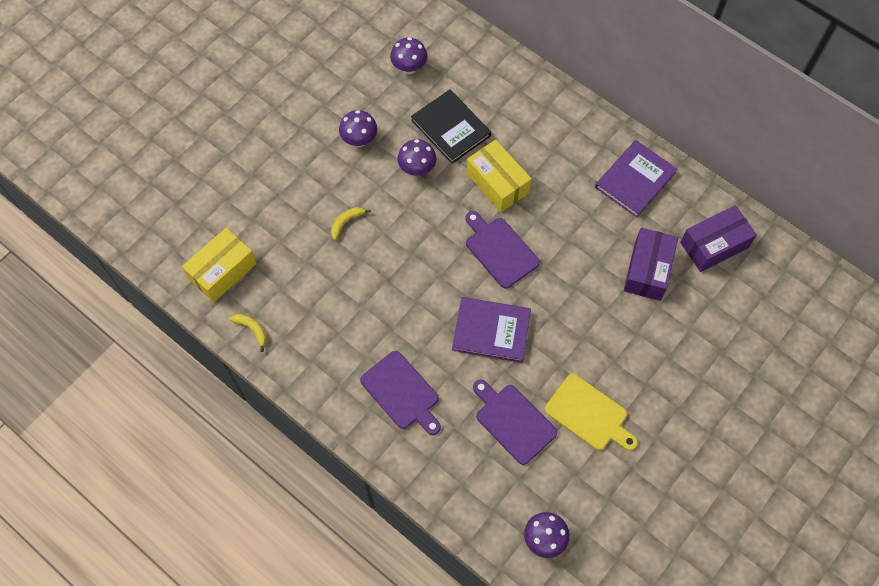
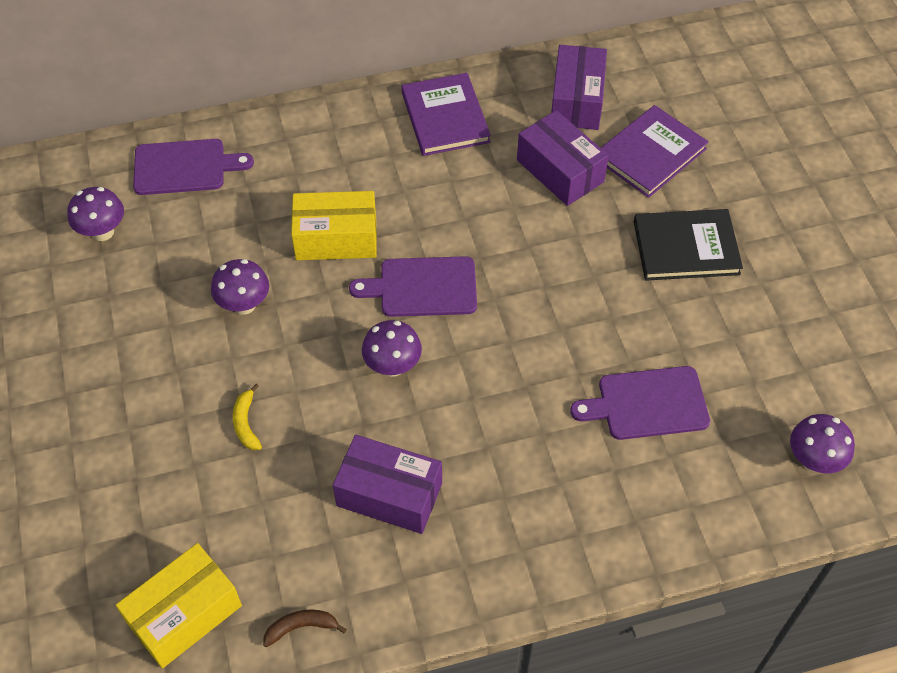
camera: 55 degrees left, 10 degrees down
(222, 271) = (184, 614): yellow box -> yellow box turned 60 degrees clockwise
(252, 329) = (301, 627): yellow banana -> brown banana
(355, 321) = (389, 494): none -> purple box
(359, 140) = (147, 341): purple mushroom -> purple mushroom (392, 366)
(402, 392) = (526, 499): purple cutting board -> purple cutting board (184, 167)
(450, 128) = (223, 240): black book -> black book (686, 247)
(491, 331) = (517, 357): purple book -> purple book (650, 154)
(589, 414) = (690, 325): yellow cutting board -> none

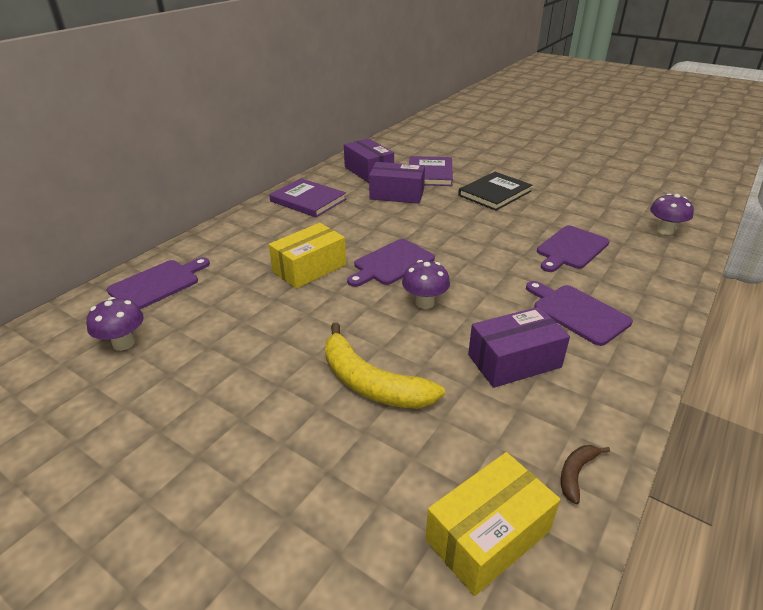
camera: 40 degrees left, 20 degrees down
(184, 614) = (488, 535): yellow box -> yellow box turned 45 degrees clockwise
(244, 305) = (287, 325): purple mushroom -> none
(246, 423) = (371, 383): yellow banana -> yellow banana, size x2.20
(525, 490) = (577, 312): none -> purple cutting board

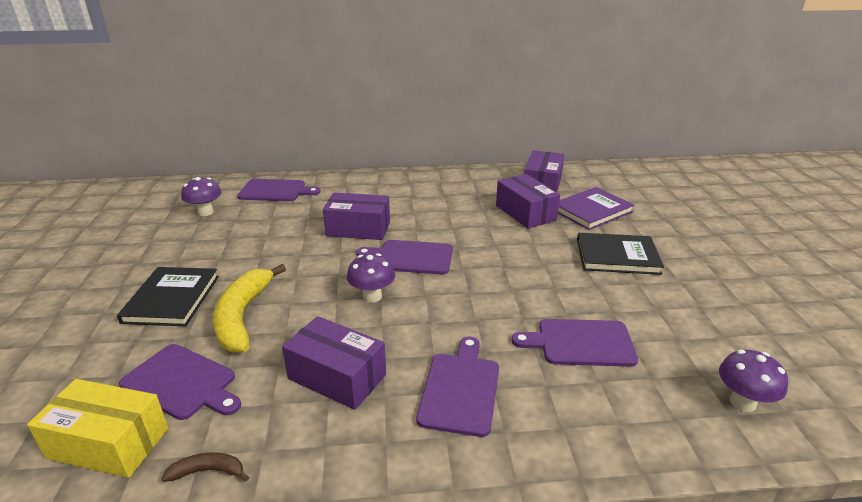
camera: 50 degrees right, 5 degrees down
(279, 422) = (172, 299): none -> black book
(308, 200) = (452, 185): purple book -> none
(309, 268) = (358, 229): yellow box -> purple box
(438, 455) = (182, 383): none -> purple cutting board

